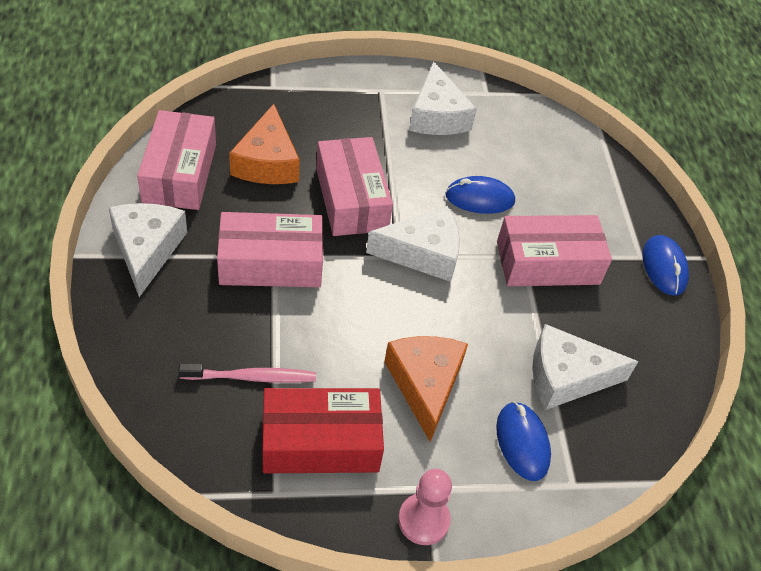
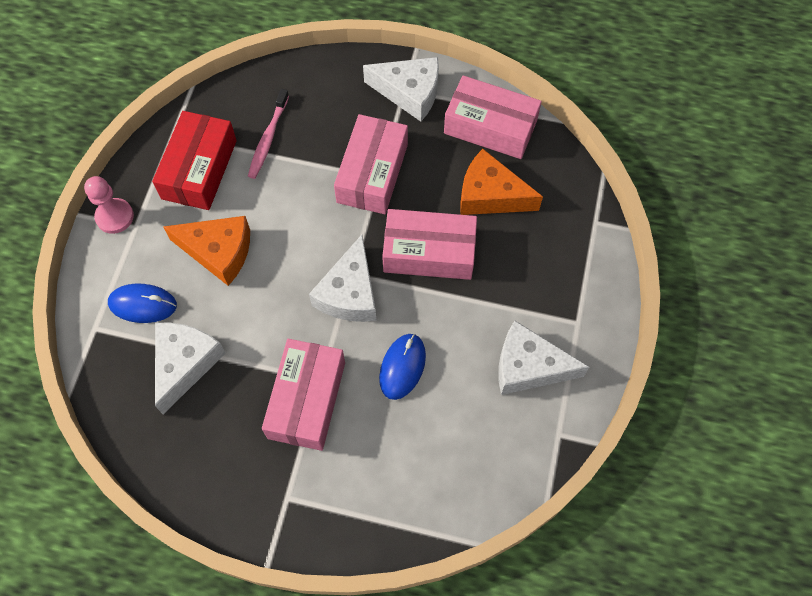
camera: 115 degrees right, 15 degrees up
(664, 267) = (267, 515): blue mouse -> none

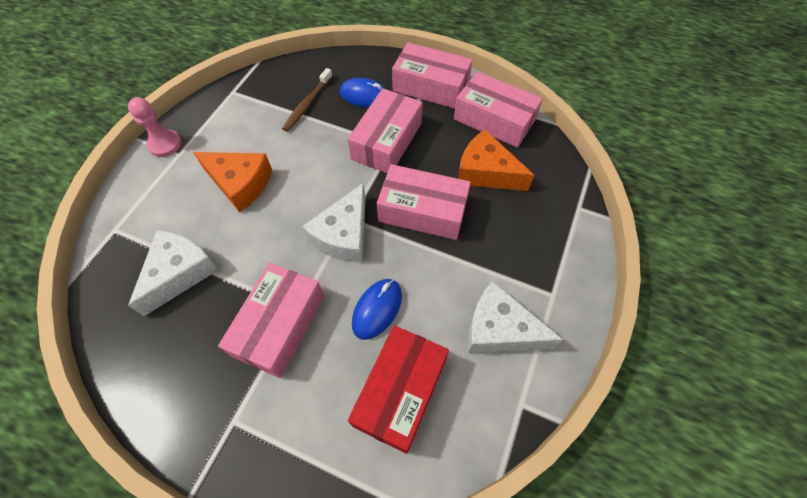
camera: 10 degrees right, 5 degrees down
(143, 304) = (162, 216): blue mouse -> blue mouse (365, 96)
(199, 169) = (245, 119): red box -> red box (400, 392)
(268, 139) = (307, 104): pink toothbrush -> brown toothbrush
(409, 93) = (431, 86): white cheese -> pink box

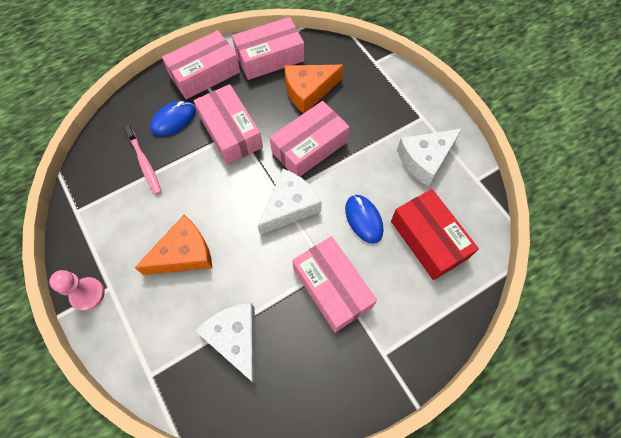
camera: 55 degrees left, 5 degrees up
(307, 104) = (144, 163): brown toothbrush -> pink toothbrush
(344, 234) = (290, 206): white cheese -> white cheese turned 105 degrees counterclockwise

